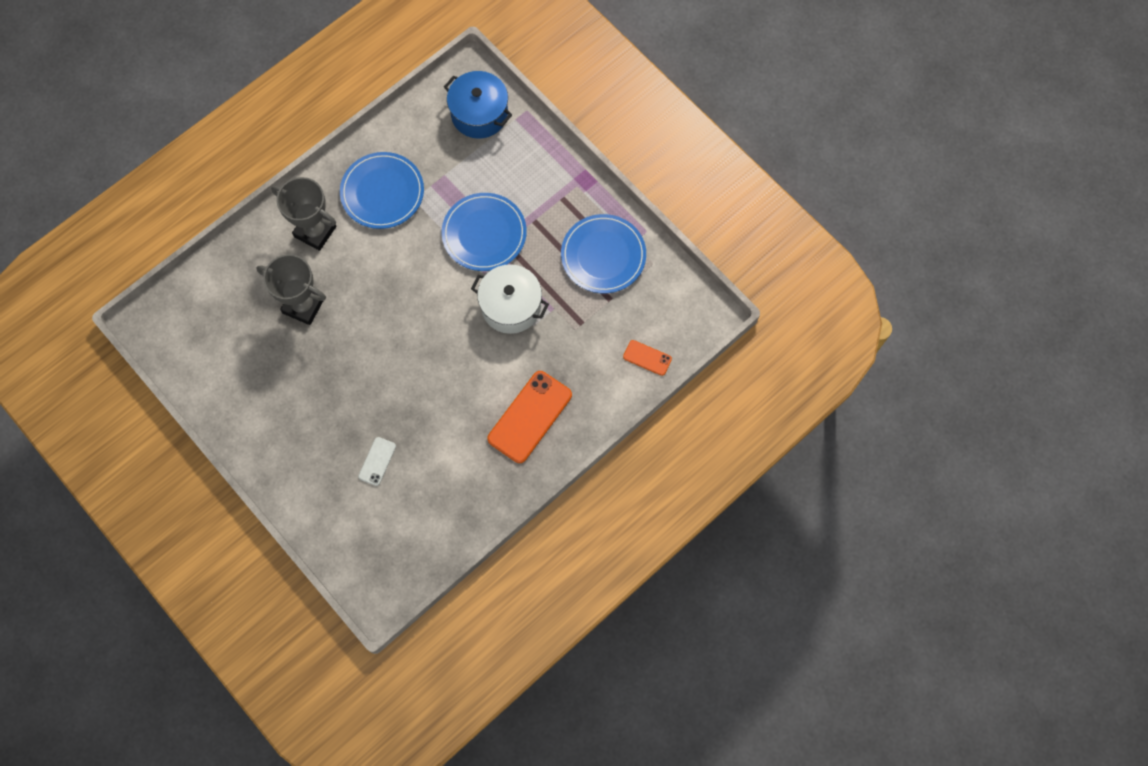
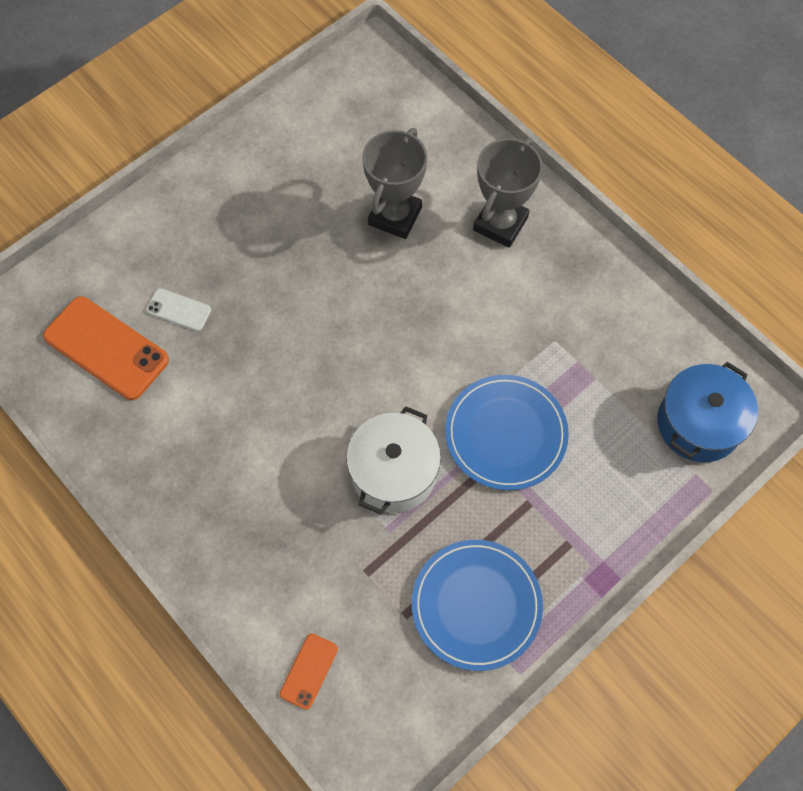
camera: 90 degrees right, 5 degrees down
(382, 192) = (563, 301): blue plate -> none
(530, 417) = (226, 500): orange phone -> orange phone (106, 348)

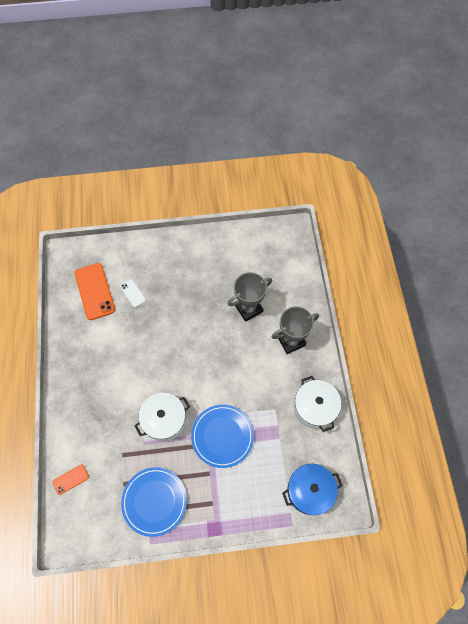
camera: 35 degrees right, 0 degrees up
(612, 299) = (314, 407): none -> white pot

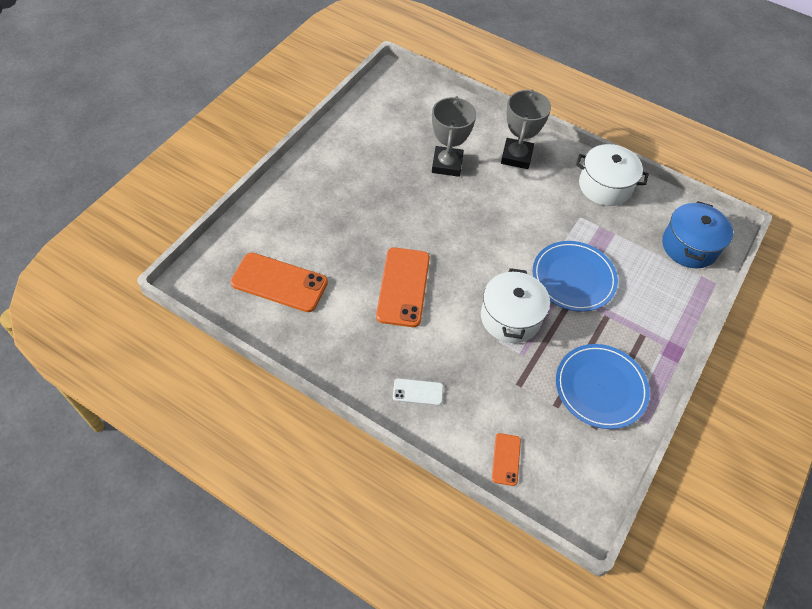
camera: 55 degrees left, 10 degrees down
(133, 293) = (322, 248): white phone -> white phone (418, 392)
(140, 350) = (403, 287): none -> orange phone

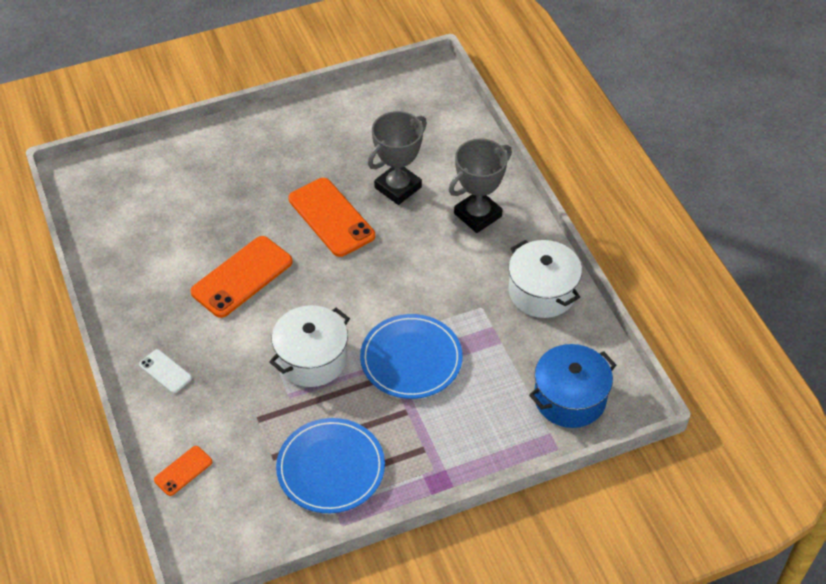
camera: 40 degrees right, 5 degrees down
(279, 283) = (141, 215): orange phone -> orange phone (331, 217)

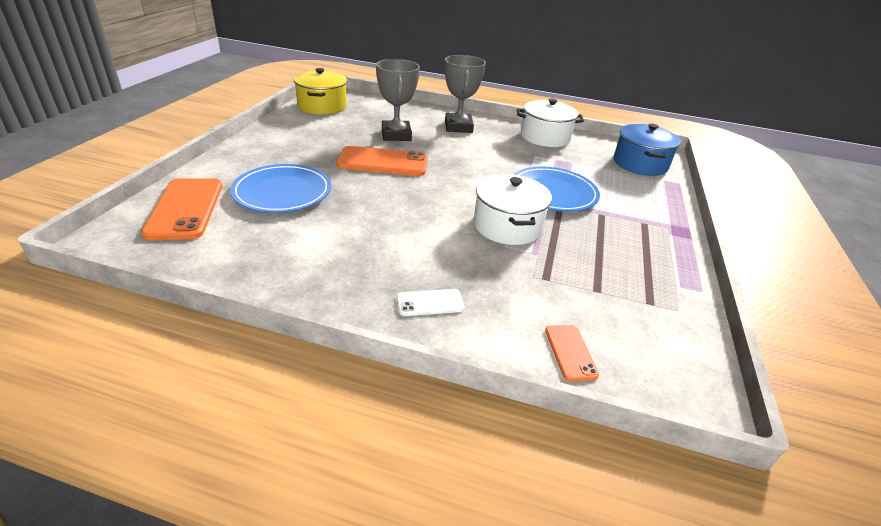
camera: 55 degrees left, 15 degrees down
(242, 277) = (380, 216): orange phone -> orange phone (185, 208)
(331, 468) = (633, 268): blue plate -> blue plate (282, 192)
(395, 97) = (322, 106): none -> yellow pot

